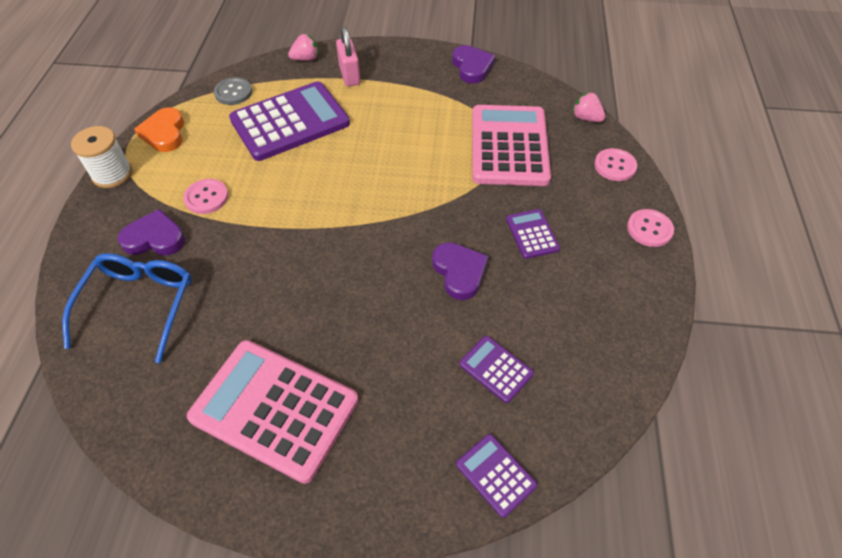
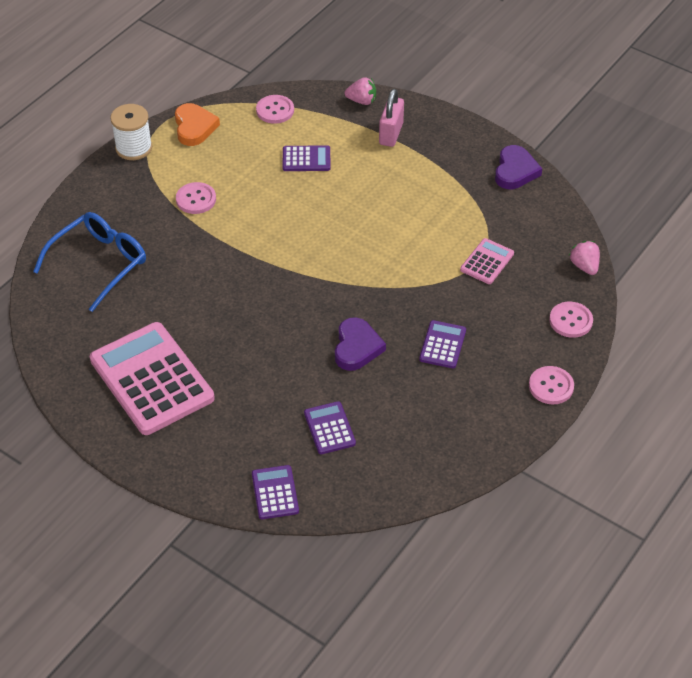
camera: 30 degrees right, 5 degrees down
(155, 238) = (138, 216): purple heart -> none
(164, 133) = (194, 127): orange heart -> orange heart turned 150 degrees clockwise
(233, 92) = (275, 110): grey button -> pink button
(290, 122) = (306, 159): purple calculator -> purple calculator, size x0.46
(509, 146) = (487, 262): pink calculator -> pink calculator, size x0.46

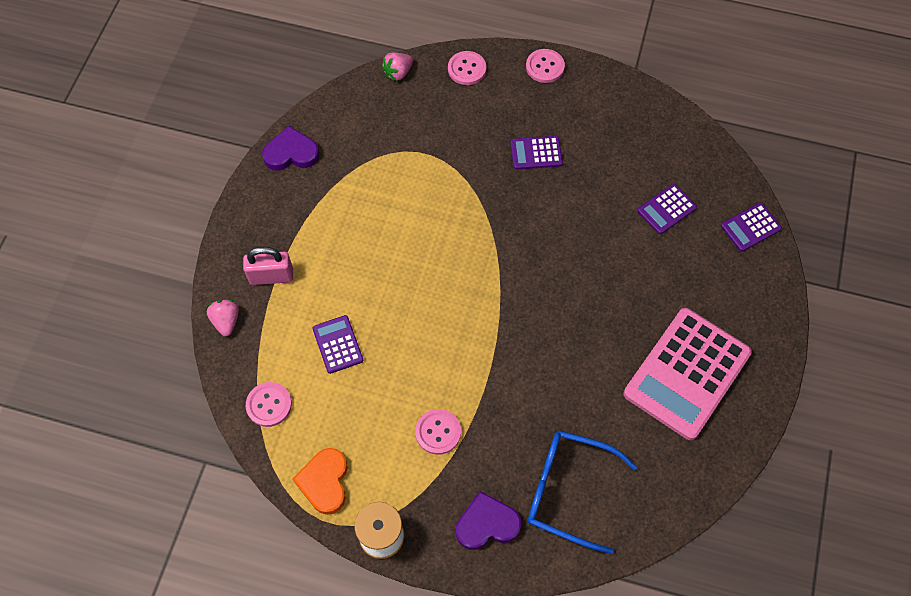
camera: 110 degrees left, 15 degrees up
(194, 127) = (324, 482): orange heart -> orange heart turned 60 degrees counterclockwise
(357, 347) = (569, 217): purple heart -> purple heart (487, 524)
(487, 262) = (422, 145): pink calculator -> none

